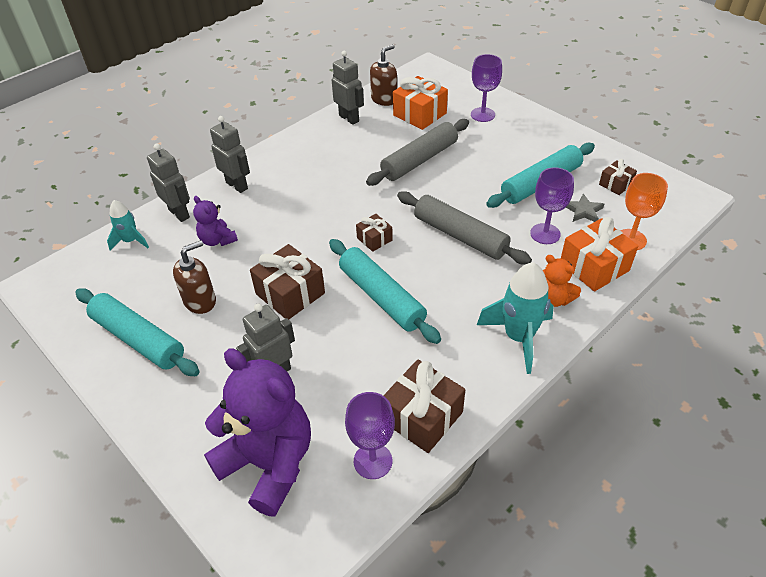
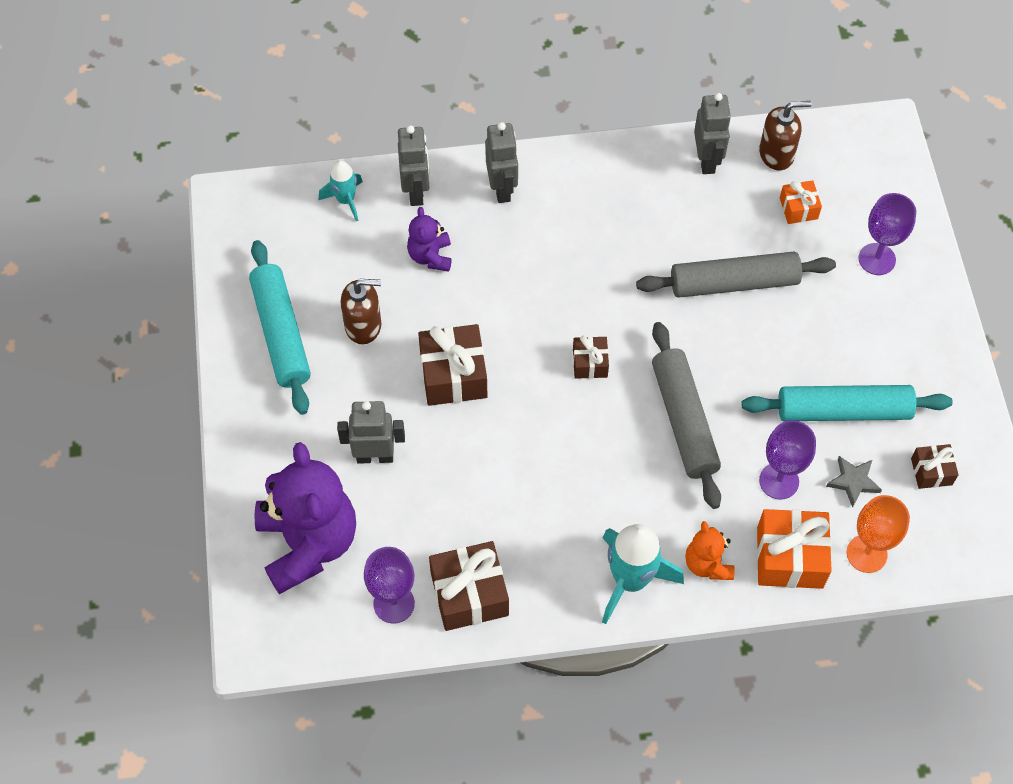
camera: 35 degrees right, 15 degrees up
(381, 297) = (538, 441): turquoise rolling pin -> none
(419, 114) = (798, 208): orange gift -> orange gift, size x0.55

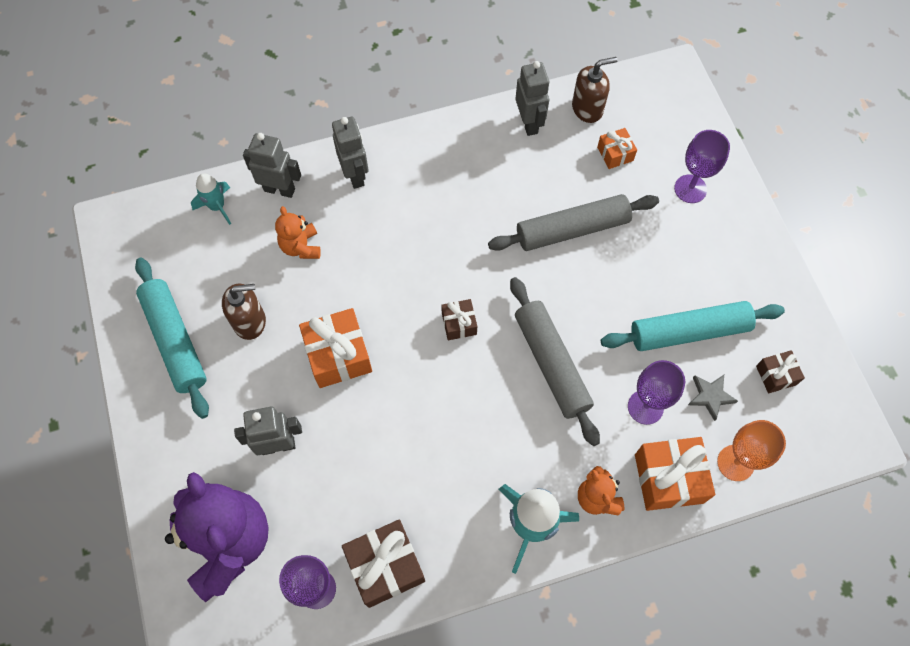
camera: 10 degrees left, 5 degrees up
(416, 192) = (279, 189): grey robot -> grey robot turned 60 degrees counterclockwise
(430, 256) = (301, 247): purple teddy bear -> orange teddy bear
(453, 375) = (338, 355): brown gift -> orange gift

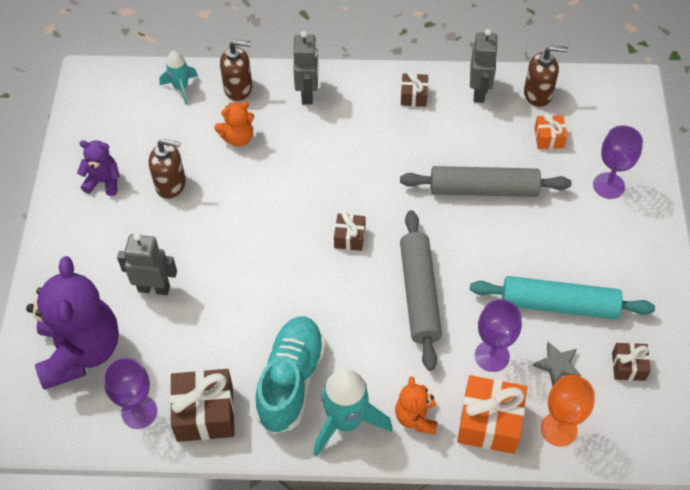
camera: 20 degrees right, 10 degrees down
(175, 341) = (103, 181): turquoise rolling pin -> purple teddy bear
(279, 189) = (238, 88): grey robot -> brown soap dispenser
(301, 247) = (238, 138): orange teddy bear -> orange teddy bear turned 120 degrees counterclockwise
(338, 355) = (234, 232): orange gift -> none
(459, 501) = (291, 381): none -> turquoise shoe
(465, 146) = (414, 96): none -> brown gift

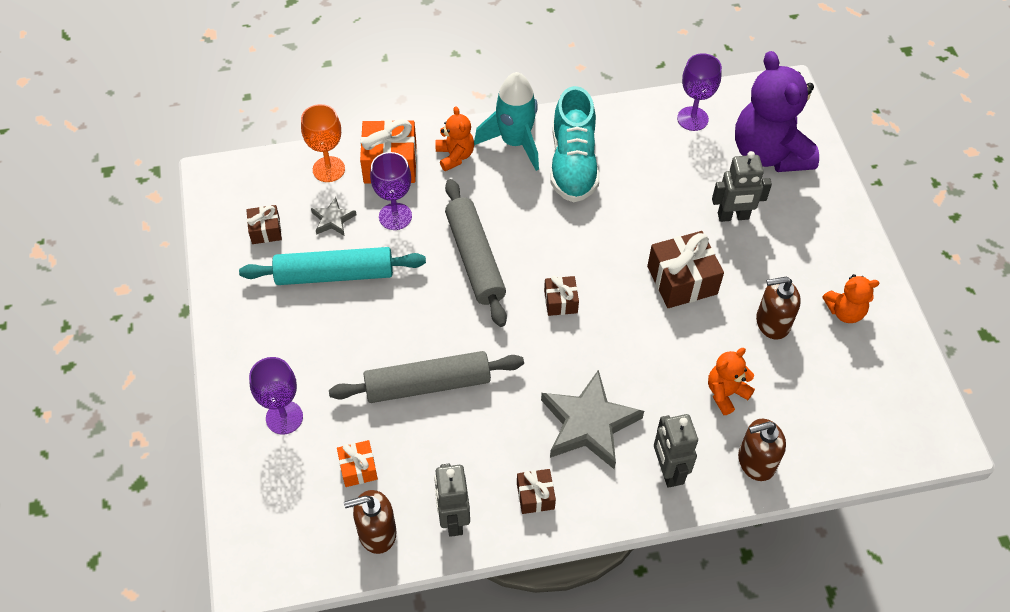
camera: 165 degrees right, 0 degrees up
(103, 181) = (845, 311): purple teddy bear -> orange teddy bear
(181, 88) = (825, 448): turquoise rocket -> none
(205, 413) = (637, 127): brown gift -> brown gift (682, 280)
(357, 136) = (589, 423): none -> grey star

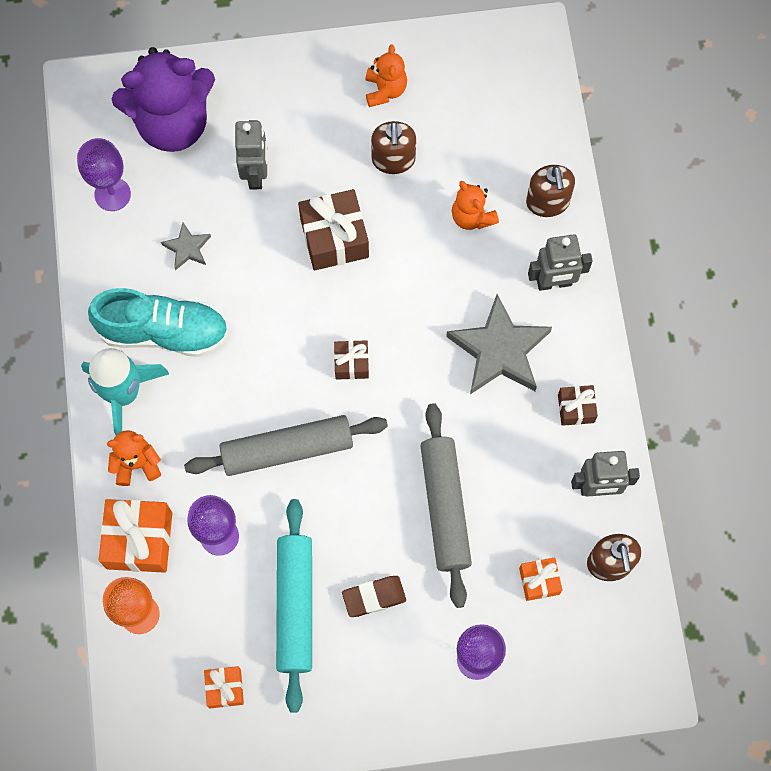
camera: 85 degrees left, 15 degrees up
(265, 230) = (225, 688): brown gift -> orange gift
(333, 219) = (216, 608): grey star -> grey star (187, 248)
(343, 332) = (374, 597): none -> brown eraser

